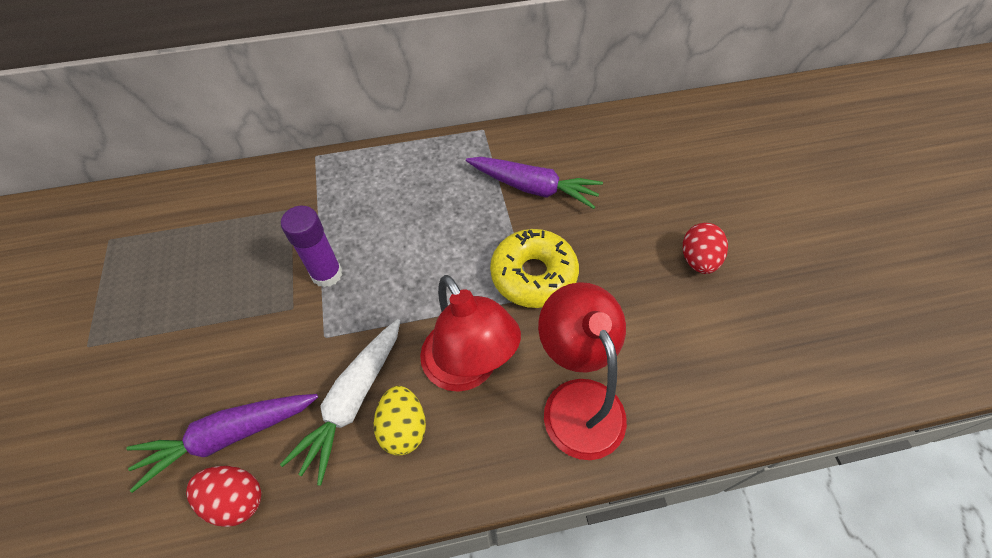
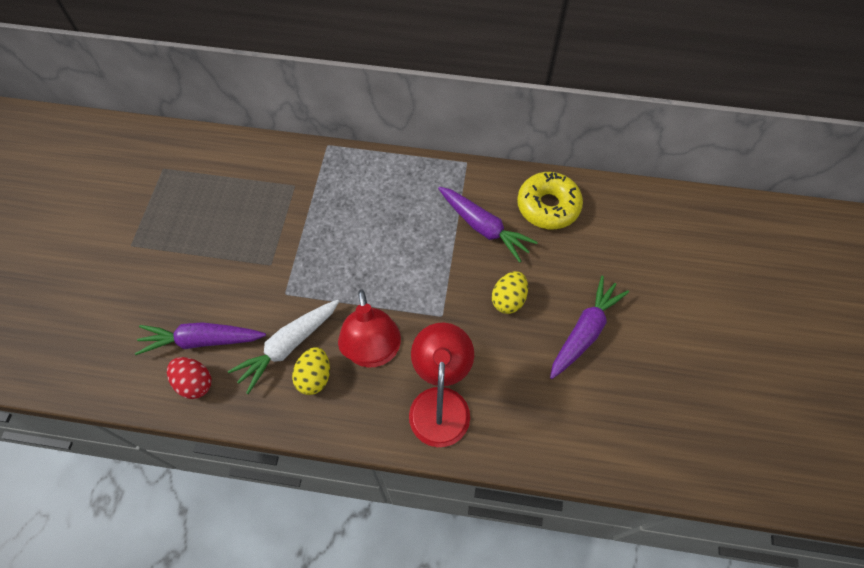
camera: 20 degrees right, 5 degrees up
(327, 274) = (303, 247): purple glue stick -> none
(533, 275) = (451, 299): yellow donut -> yellow donut (548, 206)
(598, 254) = (508, 299): none -> yellow egg
(698, 260) = (584, 331): red egg -> purple carrot

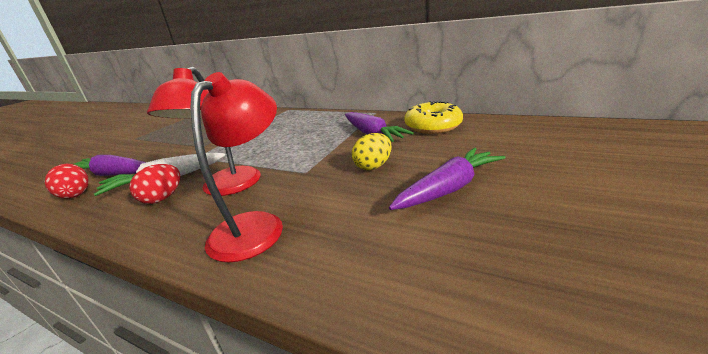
camera: 20 degrees right, 35 degrees down
(314, 377) = (163, 198): yellow egg -> red egg

